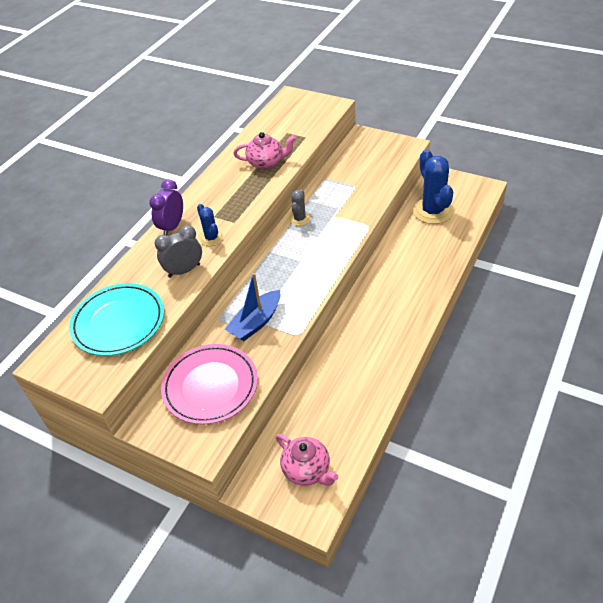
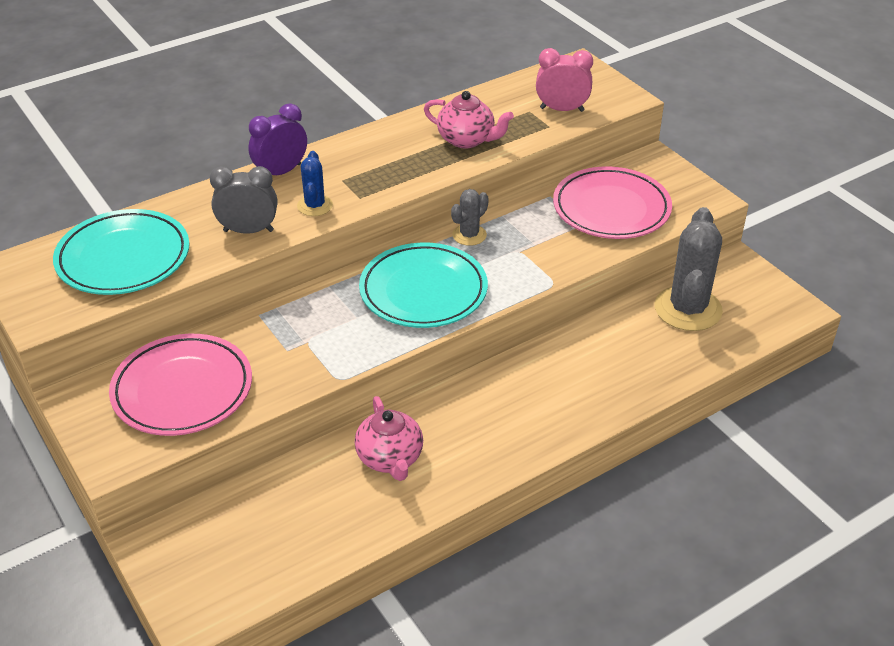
camera: 25 degrees right, 5 degrees down
(256, 322) = (301, 339): blue boat -> none
(301, 262) = (423, 291): none -> turquoise plate
(304, 125) = (562, 109): none -> pink clock
(307, 470) = (232, 557): pink teapot -> pink teapot (390, 458)
(363, 171) = (611, 208): none -> pink plate
(432, 211) = (688, 309): blue cactus -> grey cactus

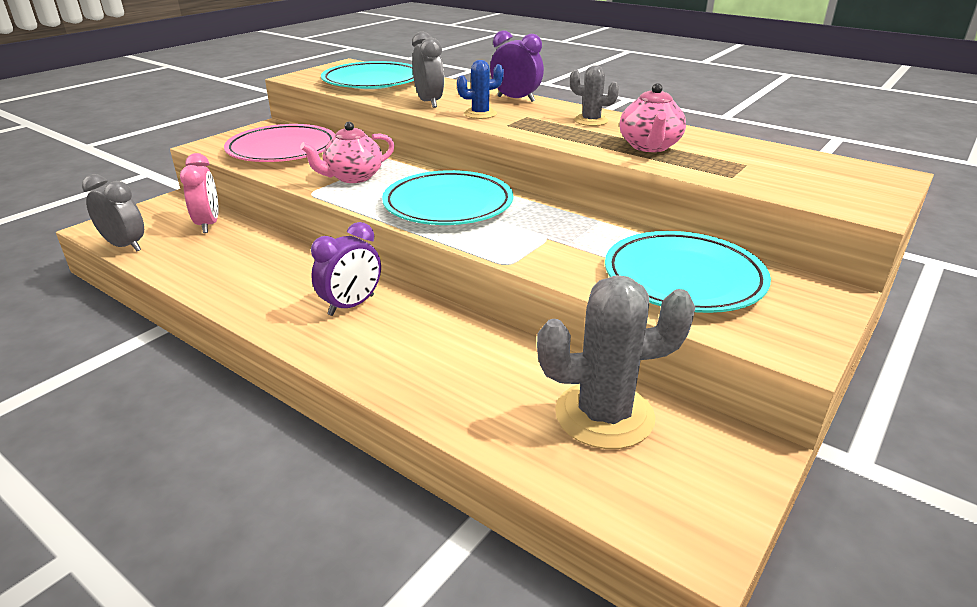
camera: 70 degrees right, 10 degrees down
(267, 585) = (125, 246): none -> grey clock
(390, 458) = (270, 266): pink teapot -> pink teapot (353, 177)
(469, 235) = (551, 210): grey cactus -> grey cactus (591, 121)
(494, 409) = (351, 305): none -> purple clock
(562, 109) = (776, 178): pink clock -> pink clock (208, 224)
(611, 208) = (683, 278): pink plate -> turquoise plate

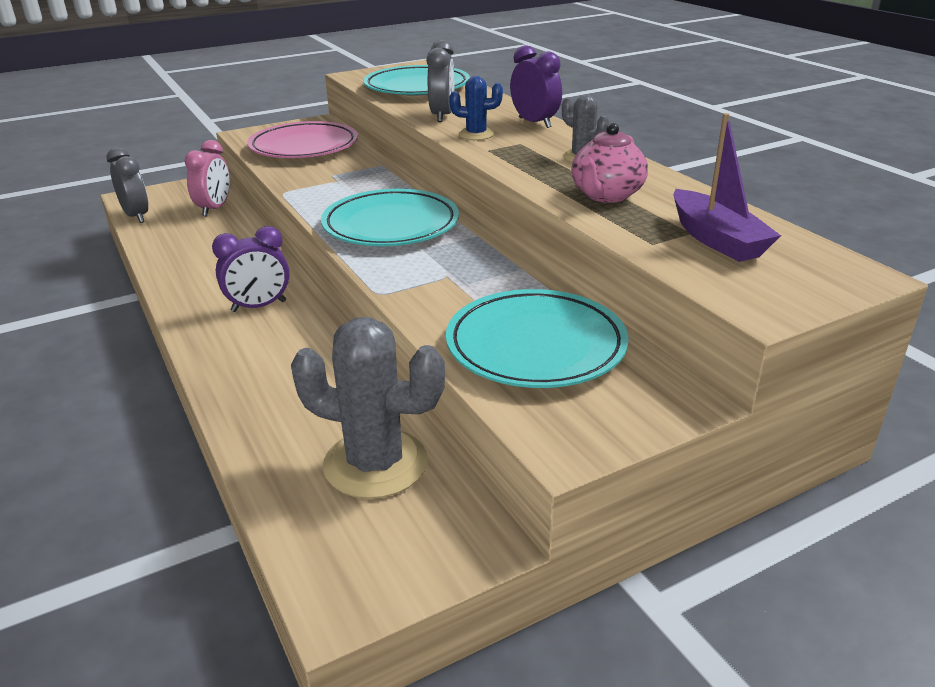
camera: 25 degrees right, 0 degrees up
(353, 177) = (336, 183): pink teapot -> none
(770, 166) = (716, 239): none -> purple boat

